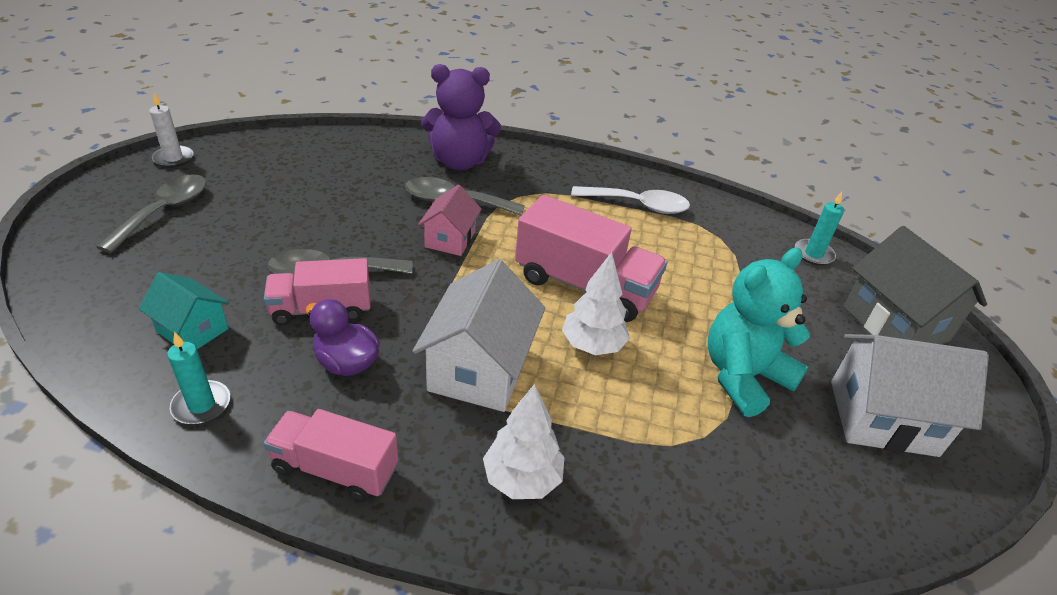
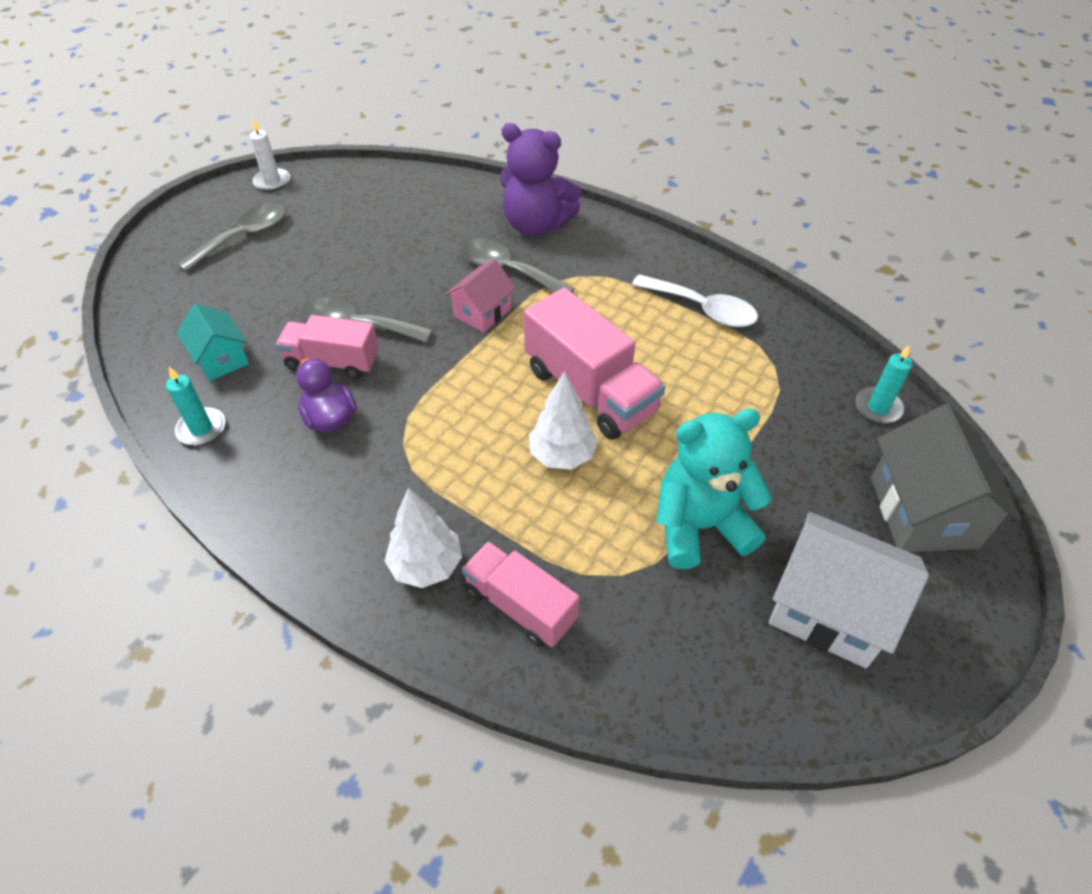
camera: 25 degrees right, 10 degrees up
(335, 469) = (278, 512): pink truck -> pink truck (520, 605)
(479, 369) = (442, 453): white house -> none

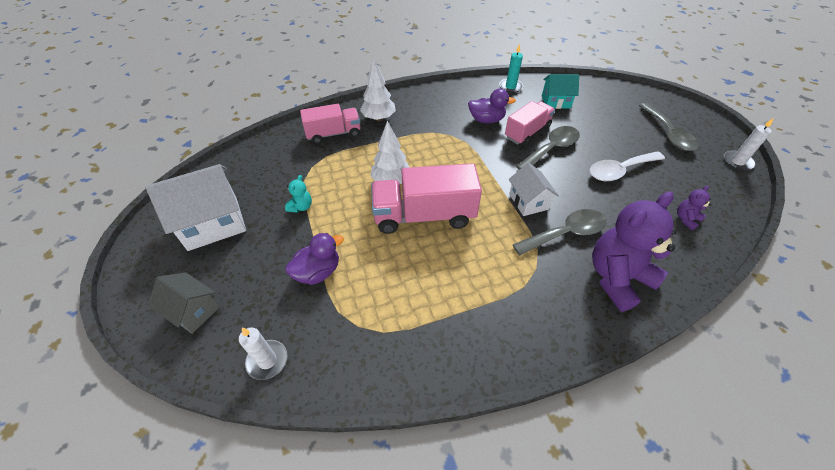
camera: 125 degrees right, 0 degrees up
(409, 200) = (686, 219): none -> purple teddy bear
(482, 312) = (528, 201): pink house -> white house
(700, 526) = (301, 207): turquoise teddy bear -> turquoise teddy bear, size x0.43
(702, 309) = (446, 323): white spoon -> white spoon (619, 171)
(761, 436) = (318, 272): none -> purple duck
(878, 408) = (267, 360): turquoise candle -> white candle
(923, 512) = (193, 311): grey house -> grey house, size x0.59

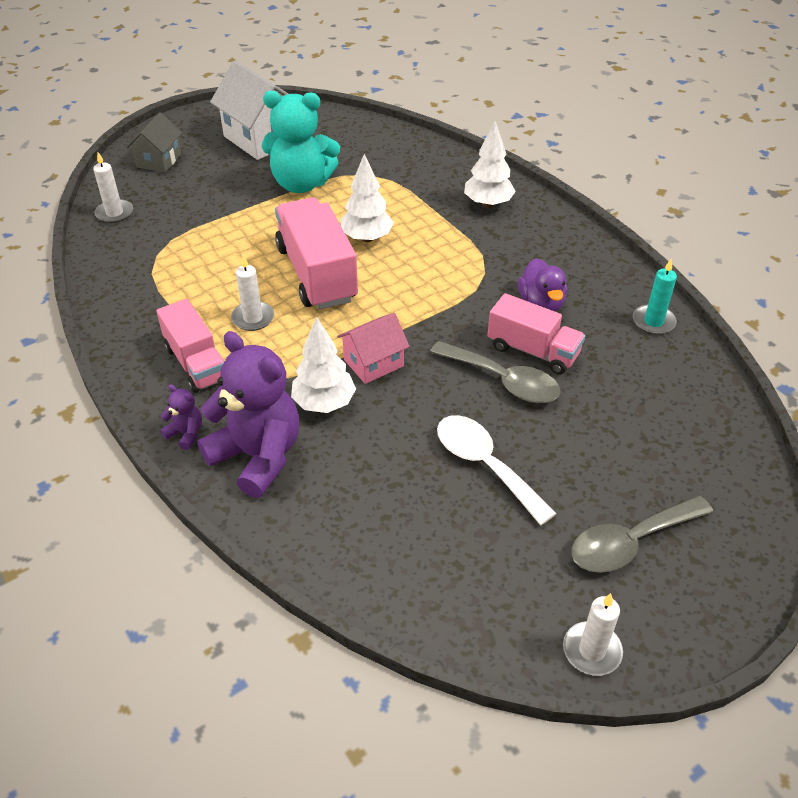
camera: 75 degrees right, 5 degrees down
(301, 207) = (301, 184): turquoise teddy bear -> turquoise teddy bear, size x2.35
(318, 272) = (215, 216): purple duck -> none
(333, 134) = (436, 176): pink truck -> pink truck (196, 363)
(466, 262) = (253, 318): none -> white candle
(528, 201) = (373, 363): white house -> pink house
(556, 101) = (643, 380): turquoise house -> none
(565, 233) = (324, 403): grey spoon -> white tree
(686, 219) = (397, 546): purple teddy bear -> purple teddy bear (186, 433)

